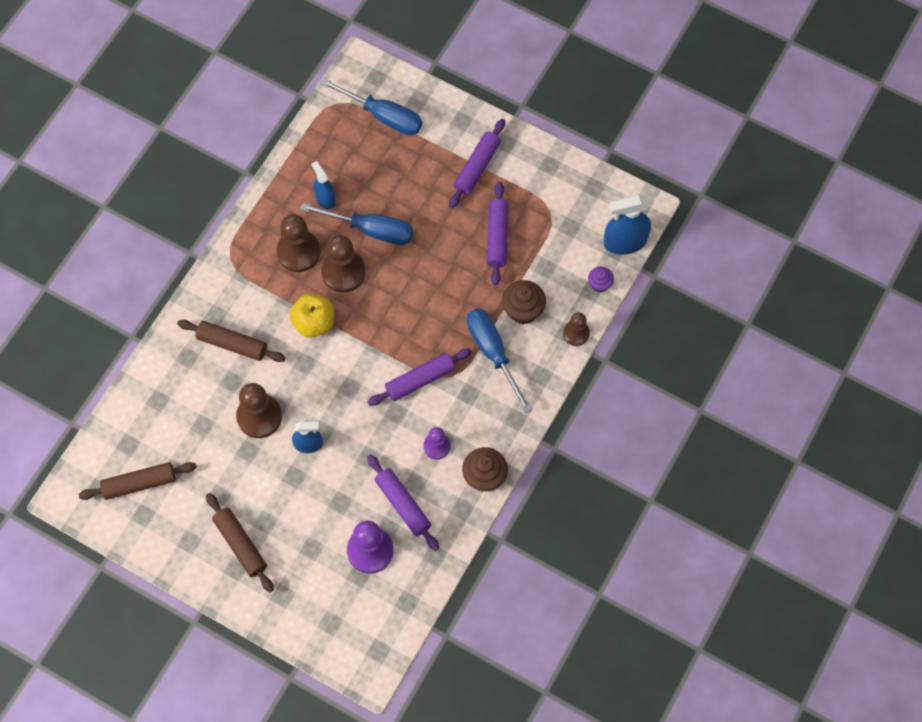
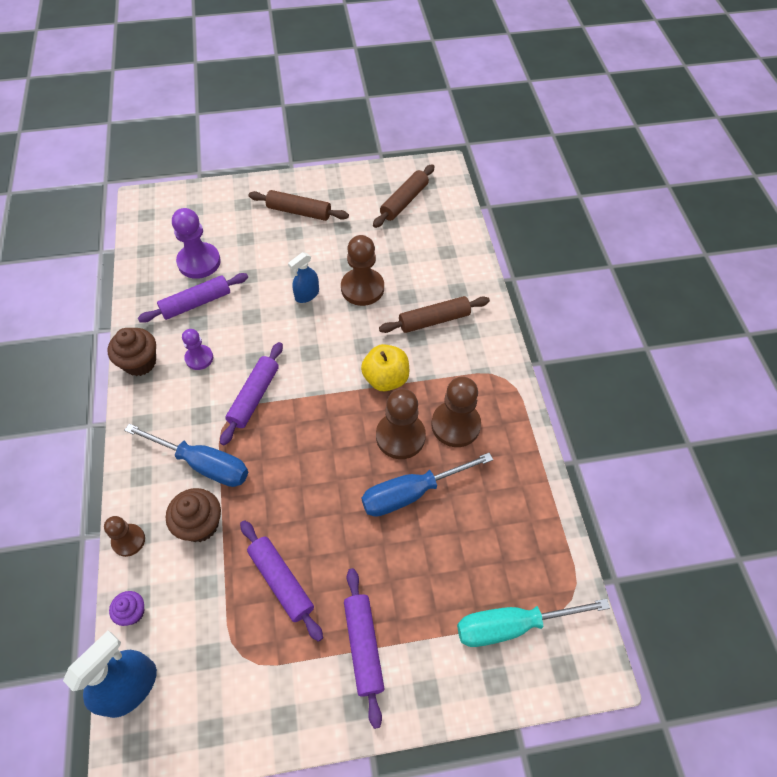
camera: 140 degrees right, 10 degrees down
(325, 198) = (481, 490): blue spray bottle -> none
(383, 116) = (511, 626): blue screwdriver -> turquoise screwdriver
(403, 504) = (196, 303): purple rolling pin -> purple rolling pin turned 45 degrees counterclockwise

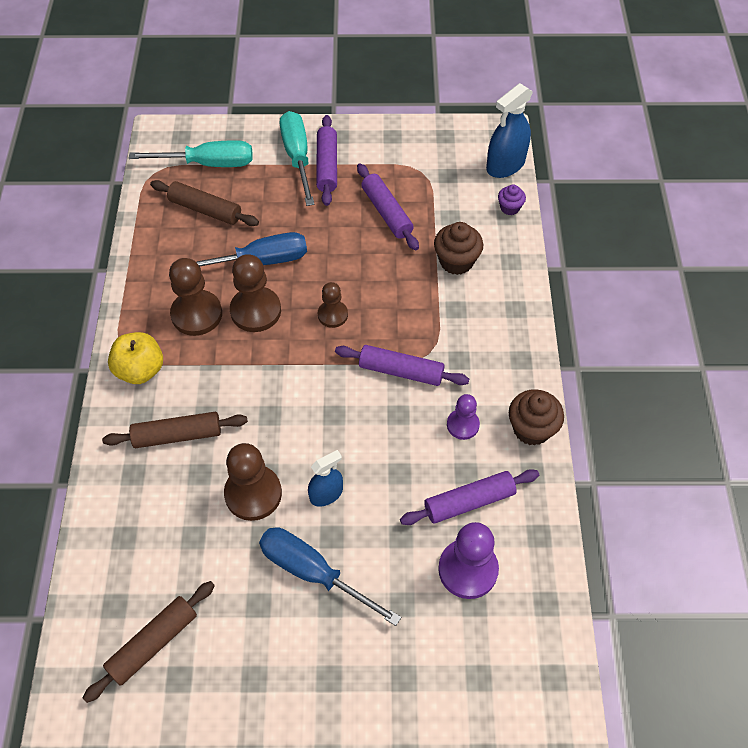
camera: 170 degrees left, 0 degrees up
(128, 540) = (520, 257): brown pawn -> brown pawn (332, 315)
(203, 464) = (455, 311): blue screwdriver -> blue screwdriver (313, 572)
(254, 397) = (401, 371): purple rolling pin -> purple rolling pin turned 75 degrees clockwise
(299, 212) = (318, 646): brown rolling pin -> brown rolling pin (205, 209)
(385, 379) = (255, 371): yellow apple -> yellow apple (140, 370)
(404, 656) = (297, 157): none -> turquoise screwdriver

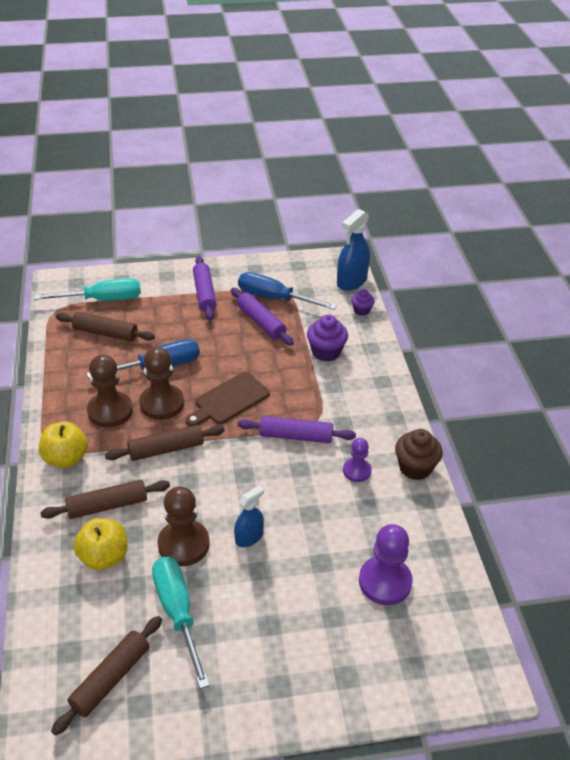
camera: 10 degrees left, 15 degrees down
(165, 498) = (104, 557): none -> yellow apple
(252, 371) = (166, 449): none -> brown rolling pin
(297, 157) = (178, 289): turquoise screwdriver -> turquoise screwdriver (177, 612)
(313, 572) = (248, 601): blue screwdriver -> blue screwdriver (274, 298)
(332, 315) = (229, 400): brown pawn -> brown cutting board
(456, 261) = (326, 352): brown cupcake -> purple cupcake
(469, 501) = (374, 528): purple rolling pin -> none

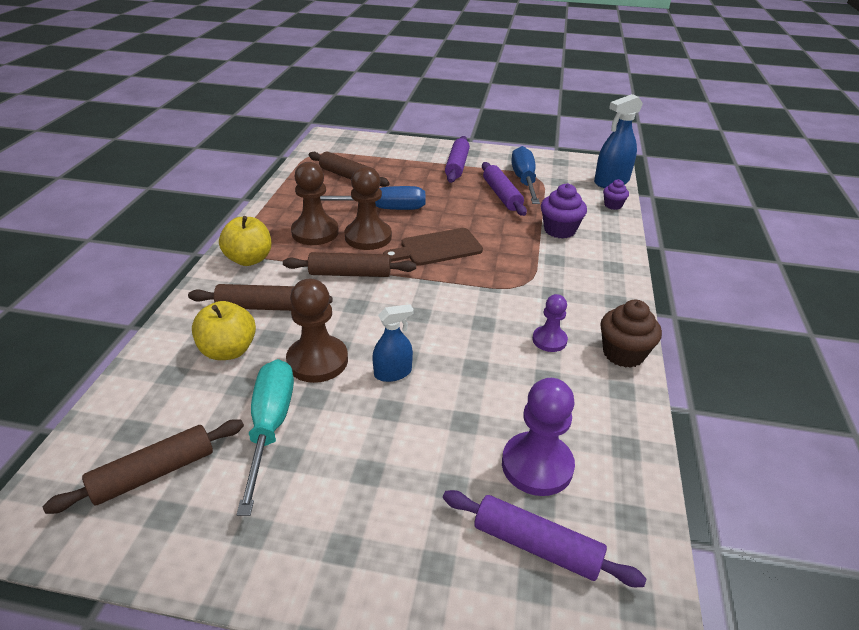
camera: 20 degrees right, 5 degrees down
(103, 300) = (360, 154): turquoise screwdriver -> none
(274, 298) = (524, 180): blue screwdriver -> blue screwdriver turned 45 degrees clockwise
(296, 436) = (493, 293): purple rolling pin -> purple rolling pin (536, 545)

